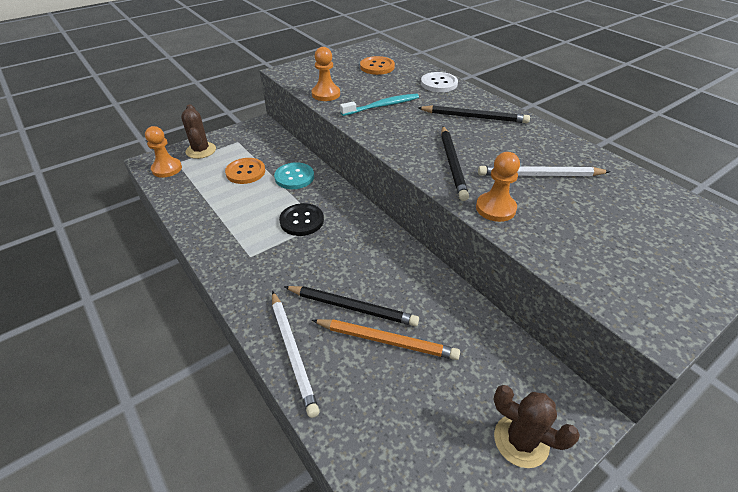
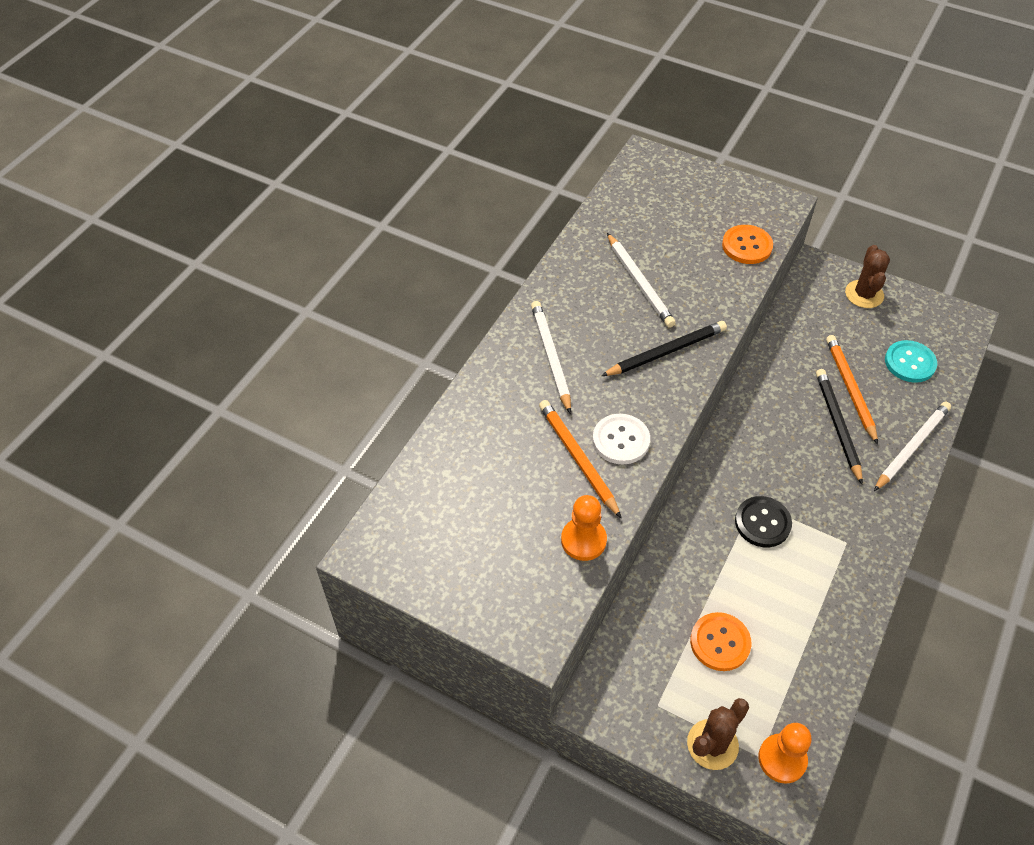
camera: 115 degrees left, 10 degrees up
(294, 177) = (692, 575): turquoise button -> turquoise button (910, 363)
(377, 67) = (454, 513): orange button -> orange button (747, 246)
(382, 106) = (578, 458): turquoise toothbrush -> orange pencil
(439, 83) = (474, 417): white button -> white button (621, 440)
(474, 117) = (551, 357): black pencil -> white pencil
(495, 208) = (716, 304): orange pawn -> none

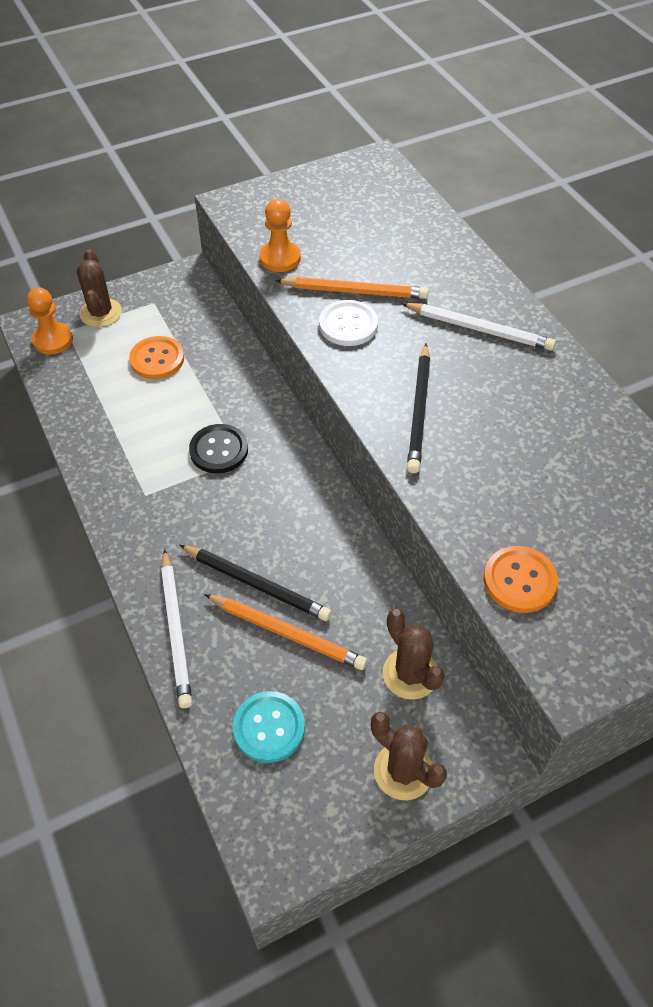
camera: 125 degrees right, 0 degrees up
(639, 283) = (529, 445): white pencil -> none
(809, 318) = (410, 674): none -> brown cactus

